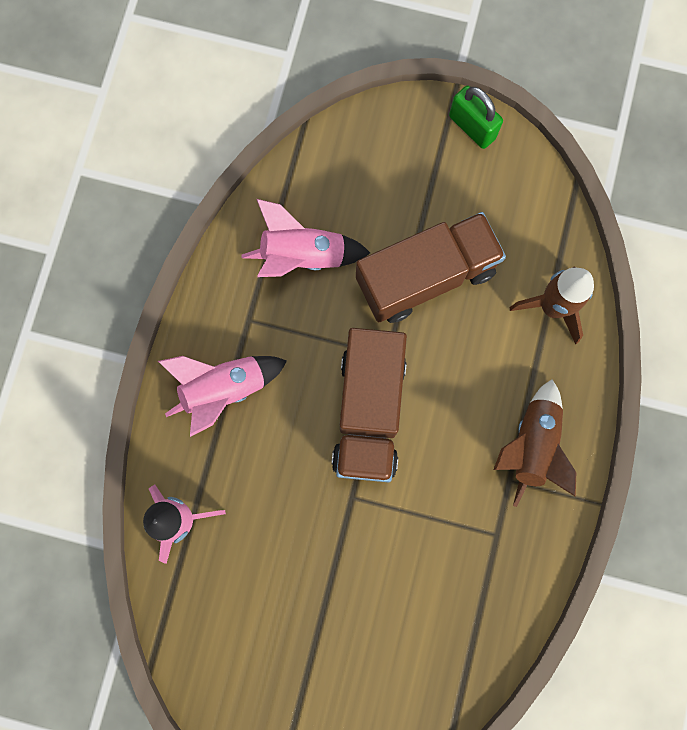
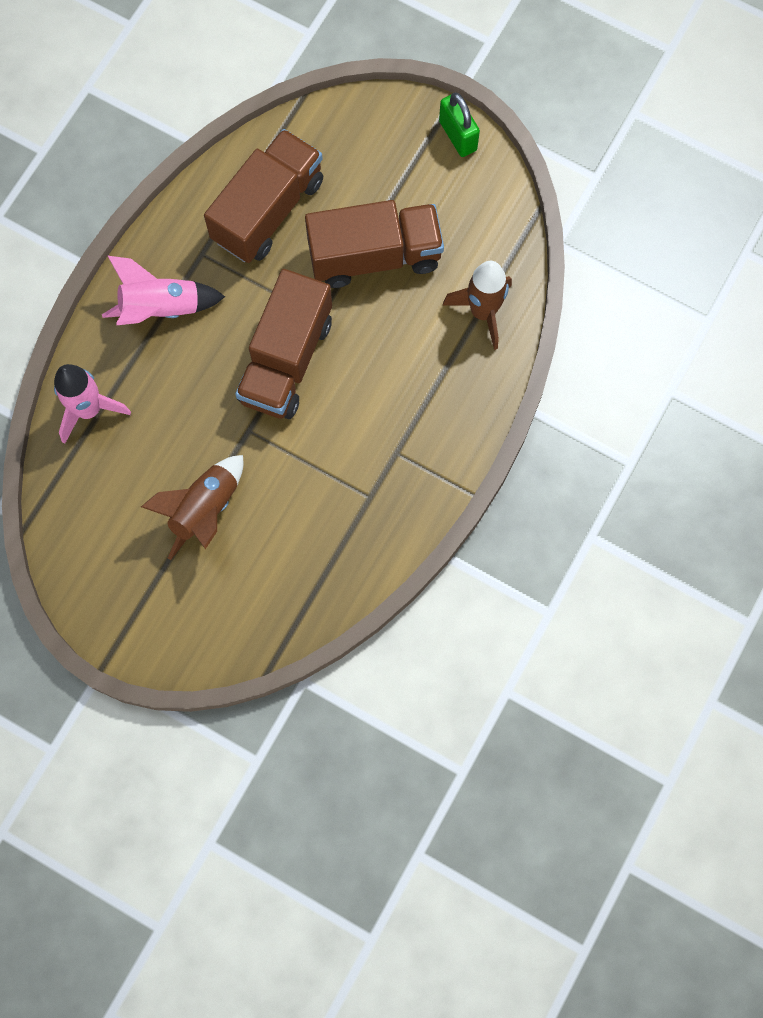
camera: 15 degrees right, 5 degrees down
(303, 256) = (268, 210): pink rocket -> brown truck
(531, 445) = (426, 427): brown rocket -> brown rocket (205, 510)

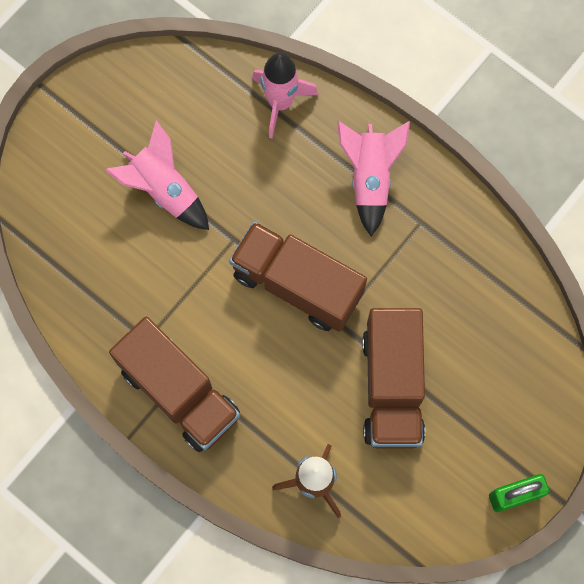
camera: 100 degrees right, 0 degrees up
(205, 510) = (164, 190): brown rocket -> pink rocket
(268, 210) = (457, 291): brown truck -> brown truck (179, 392)

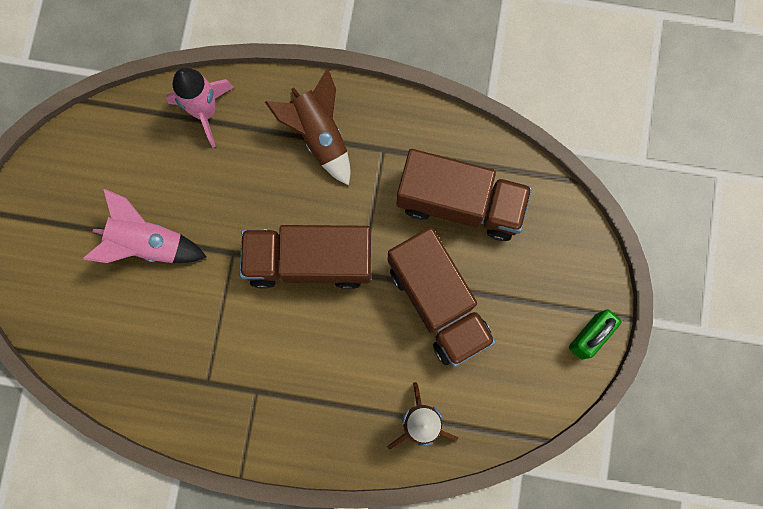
camera: 30 degrees left, 5 degrees up
(179, 392) = (262, 411): brown truck -> brown truck (460, 203)
(370, 178) = (319, 135): pink rocket -> brown rocket

